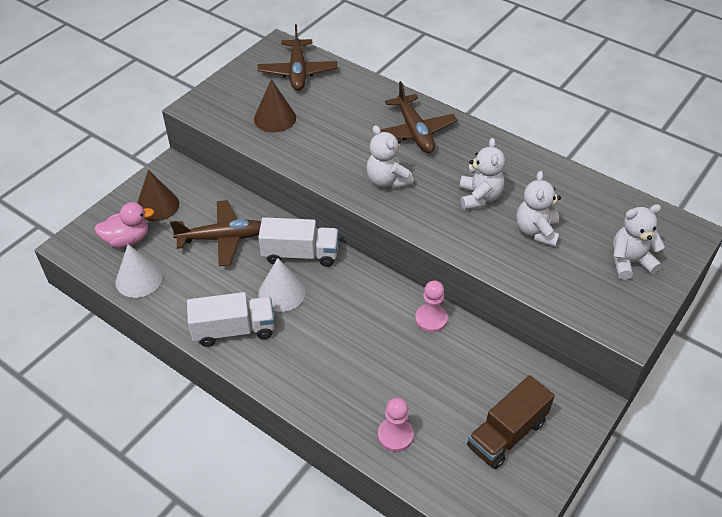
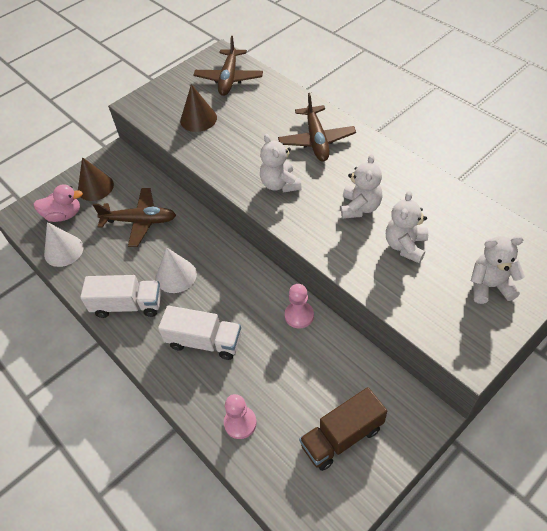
camera: 15 degrees right, 5 degrees up
(300, 254) = (200, 242): white truck -> white truck (204, 341)

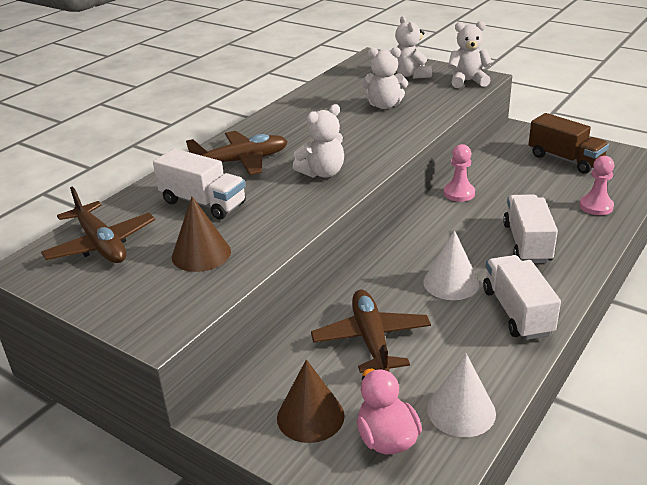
camera: 105 degrees left, 20 degrees down
(229, 79) = (101, 244): brown plane -> brown plane turned 60 degrees clockwise
(260, 120) = (203, 203): none -> white truck
(360, 207) = (343, 128): white teddy bear -> white teddy bear (467, 81)

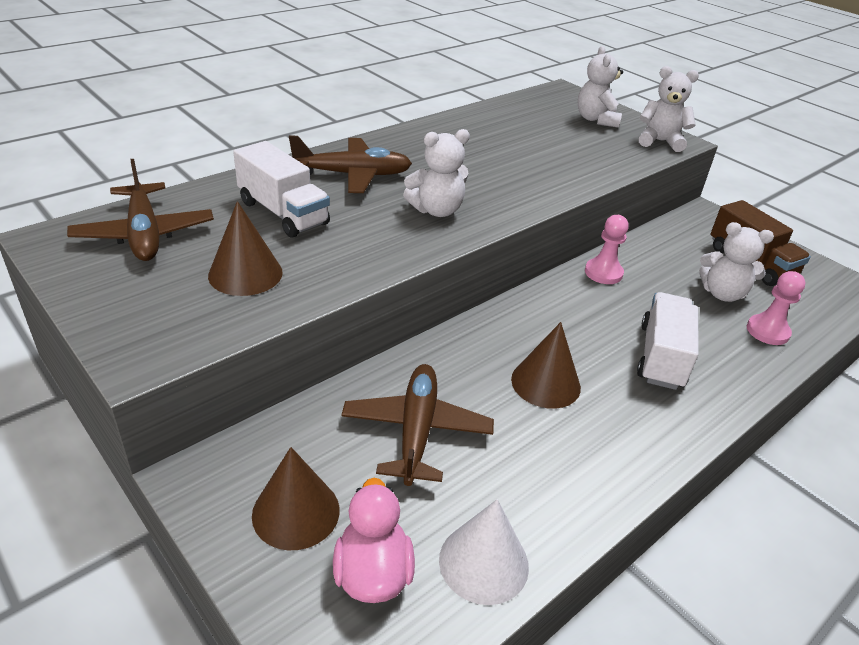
camera: 10 degrees right, 5 degrees up
(384, 105) = (548, 148): white teddy bear -> white teddy bear (722, 294)
(451, 283) = (545, 383): white cone -> brown cone
(517, 312) = (612, 445): white truck -> none

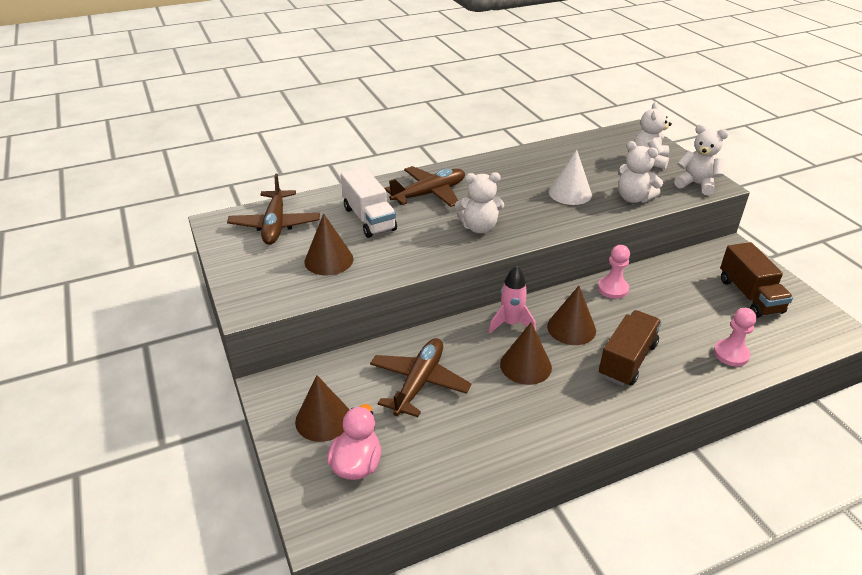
camera: 20 degrees right, 0 degrees up
(353, 175) = (429, 194): brown plane -> brown plane turned 45 degrees counterclockwise
(483, 562) = (429, 473): white cone -> white cone (570, 193)
(503, 331) = (511, 324): none -> pink rocket
(578, 327) = (571, 328): none -> brown cone
(661, 356) = (627, 360): white truck -> brown truck
(722, 294) = (708, 318): white teddy bear -> white teddy bear (633, 198)

